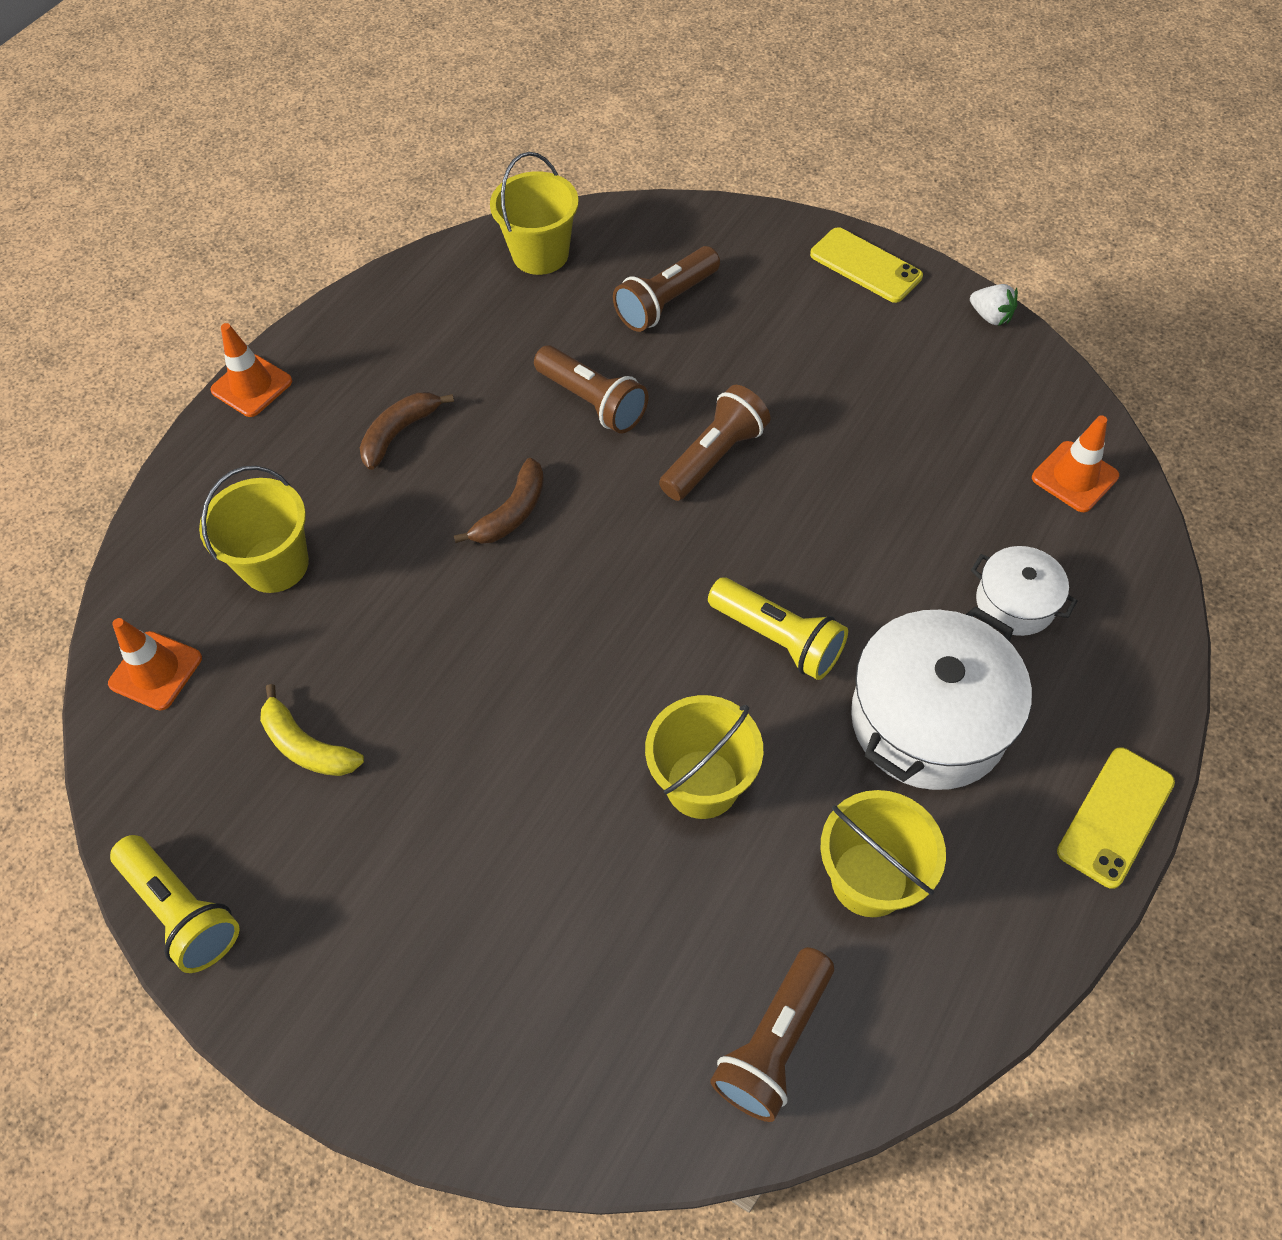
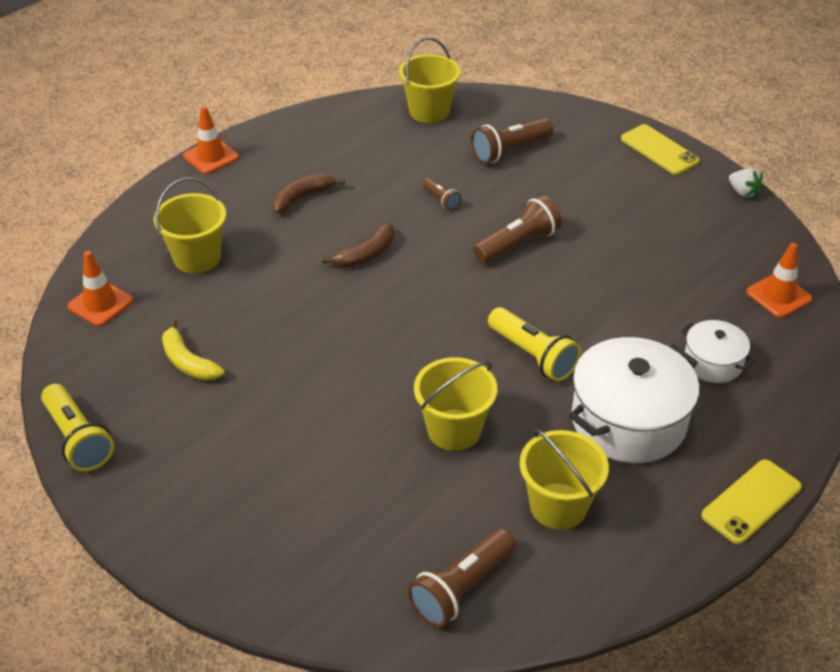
camera: 10 degrees right, 15 degrees down
(592, 402) = (441, 200): brown flashlight -> brown flashlight, size x0.52

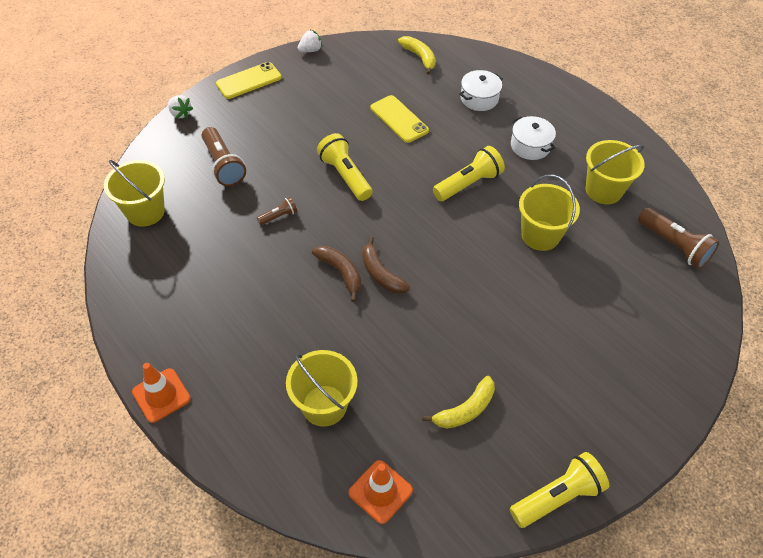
camera: 85 degrees left, 10 degrees up
(302, 197) = (251, 316): brown banana -> brown banana (381, 274)
(518, 244) = (345, 176): brown flashlight -> yellow flashlight
(582, 110) = (180, 113): none -> white strawberry
(628, 421) = (530, 146): white pot -> white pot, size x0.54
(751, 501) = (592, 106): yellow phone -> yellow phone (399, 119)
(778, 296) = (419, 57): orange traffic cone -> yellow banana

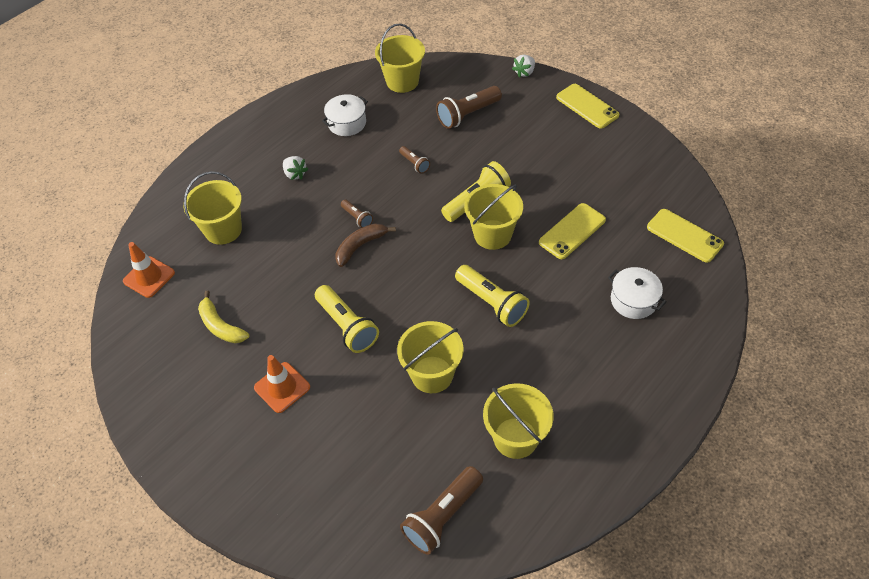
camera: 85 degrees right, 0 degrees up
(161, 395) = (230, 135): orange traffic cone -> orange traffic cone (282, 387)
(310, 50) = (654, 142): white strawberry -> white strawberry (295, 174)
(341, 273) = (357, 218): brown banana -> brown flashlight
(390, 171) = (492, 234): none -> yellow bucket
(419, 57) = (684, 236): yellow banana -> yellow phone
(530, 146) = (568, 357): white pot -> white pot (347, 123)
(557, 497) = (138, 401): yellow flashlight -> yellow flashlight (347, 326)

